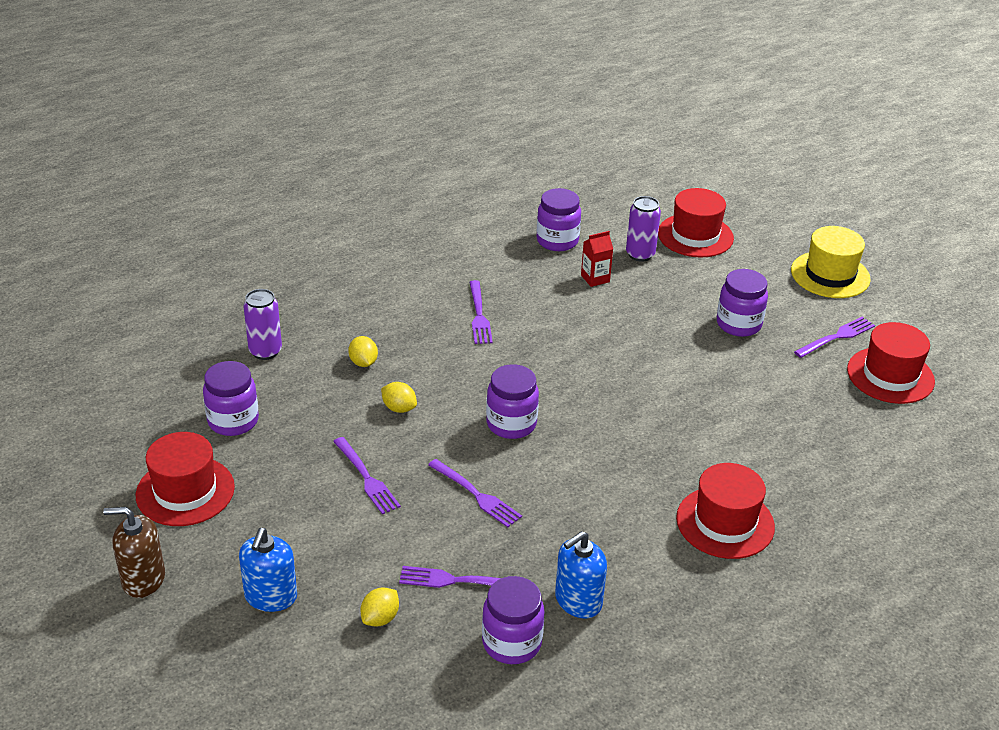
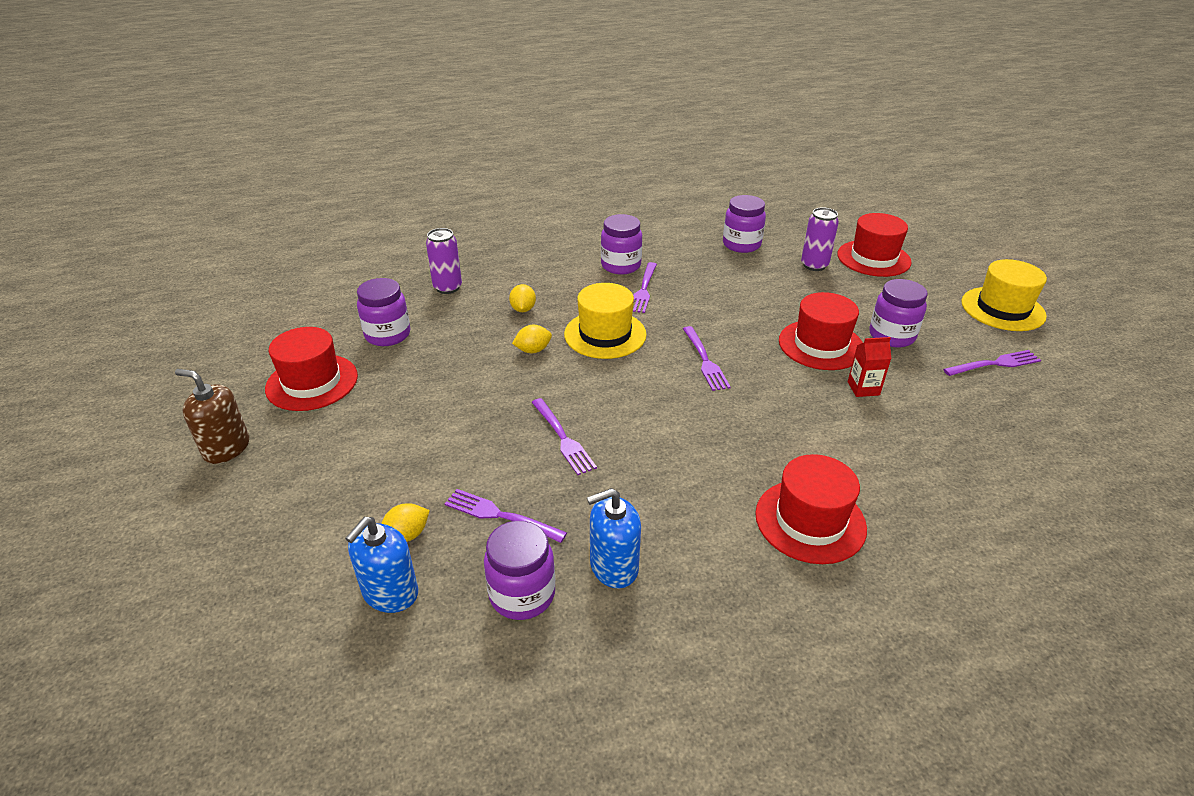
camera: 20 degrees right, 0 degrees up
(271, 596) = (321, 489): blue soap dispenser -> blue soap dispenser (390, 593)
(366, 478) = (471, 402): purple fork -> purple fork (705, 360)
(399, 408) = (533, 350): yellow lemon -> yellow lemon turned 75 degrees counterclockwise
(463, 376) = (605, 334): none -> yellow hat
(511, 424) = (628, 382): purple jar -> purple jar (621, 266)
(595, 278) = (763, 277): red carton -> red carton (863, 388)
(890, 375) = (1047, 410): red hat -> red hat (821, 345)

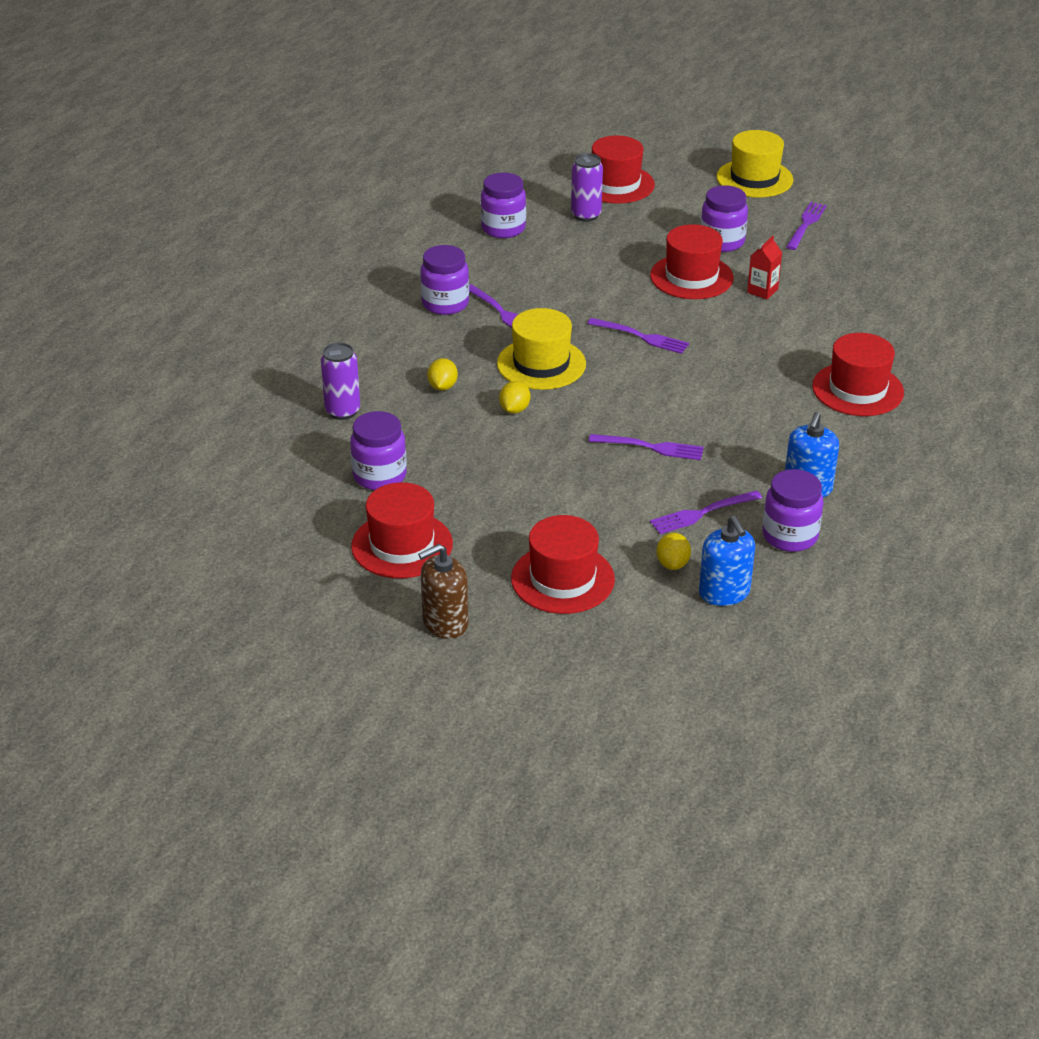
camera: 50 degrees left, 0 degrees up
(331, 480) = (562, 579): none -> red hat
(523, 309) = (442, 386): yellow lemon -> yellow lemon turned 60 degrees clockwise

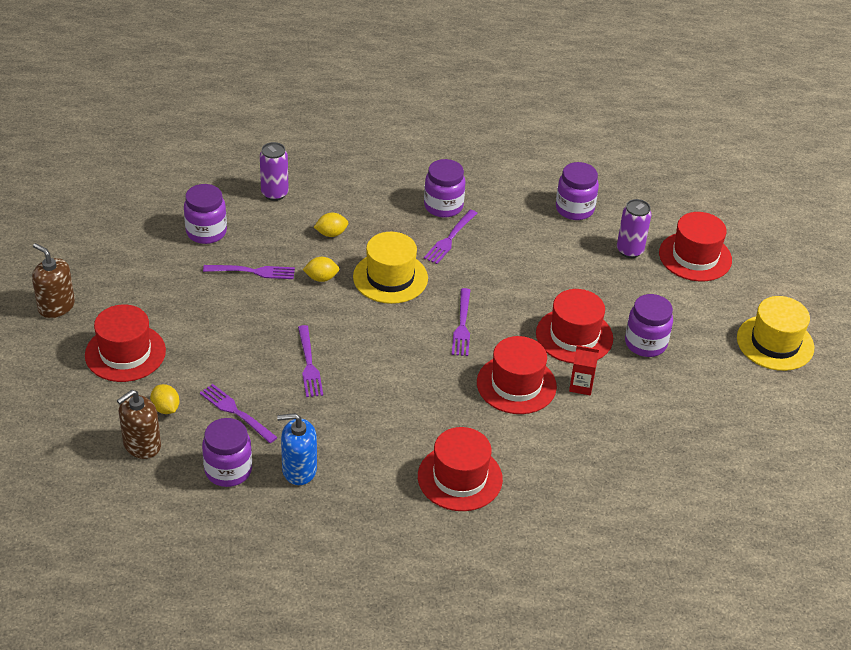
camera: 65 degrees right, 5 degrees up
(402, 545) = (132, 264): red hat -> red hat (516, 384)
(672, 564) = (165, 408): yellow lemon -> yellow lemon turned 75 degrees clockwise
(724, 592) = (142, 445): blue soap dispenser -> brown soap dispenser
(806, 224) = (717, 394): purple fork -> purple fork (253, 271)

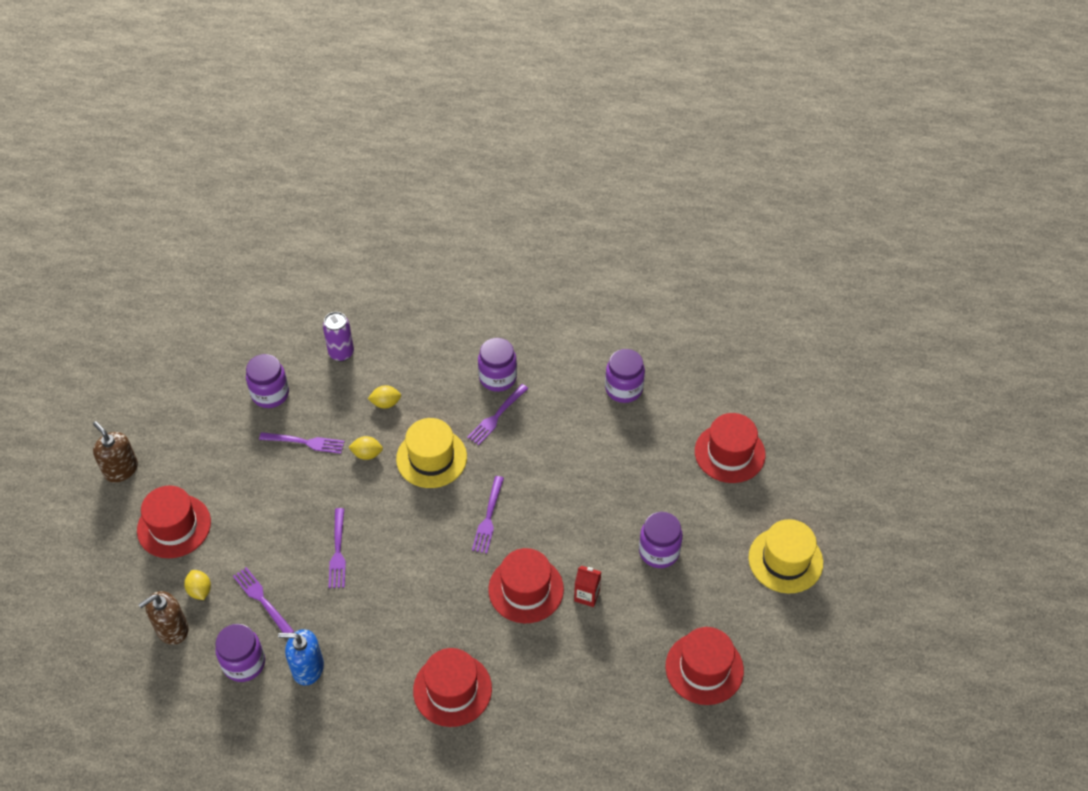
camera: 10 degrees right, 10 degrees up
(574, 336) = (592, 538): red hat -> red hat (704, 668)
(629, 250) = (667, 441): purple can -> none

